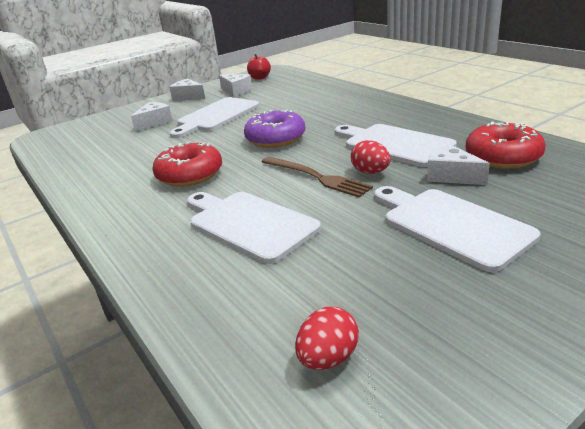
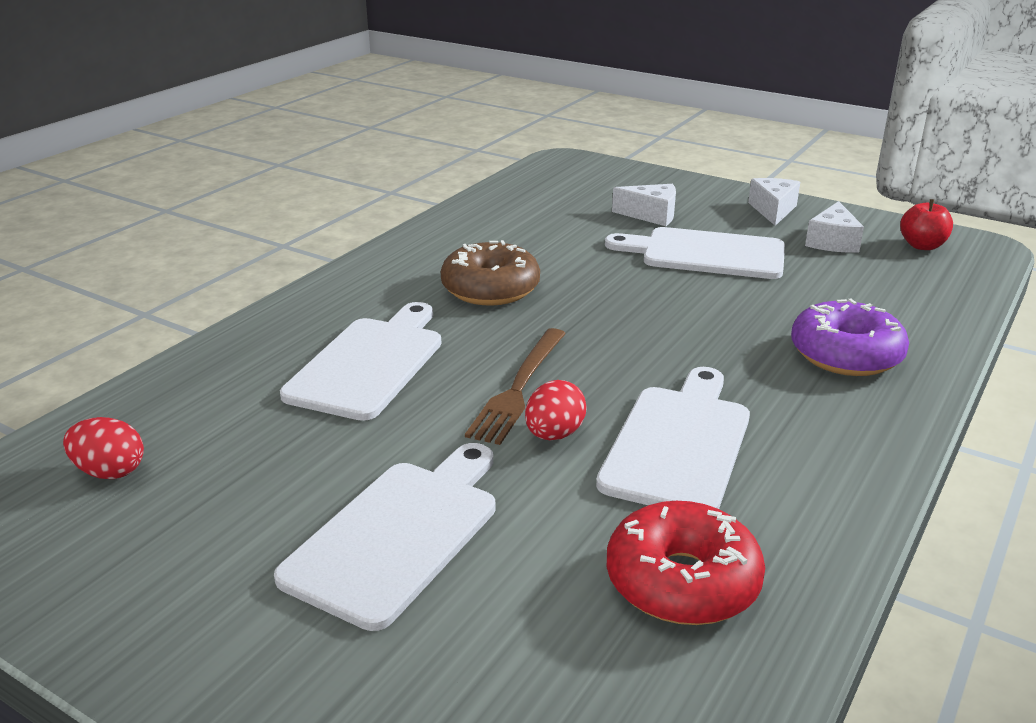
camera: 65 degrees right, 0 degrees up
(190, 175) = (490, 289): red donut -> brown donut
(275, 139) = (643, 324): purple donut -> purple donut (845, 355)
(451, 176) = (570, 522): white cheese -> none

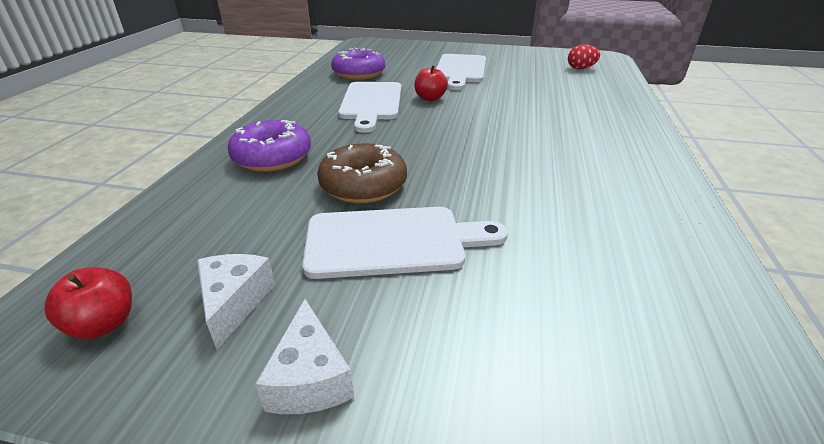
camera: 160 degrees right, 5 degrees up
(370, 364) = (551, 109): white cutting board -> none
(490, 289) = (548, 162): brown donut -> brown donut (363, 185)
(519, 388) = (463, 111): brown fork -> none
(554, 434) = (430, 98): red egg -> red apple
(651, 215) = (489, 308): white cheese -> none
(682, 581) = (359, 73): red donut -> purple donut

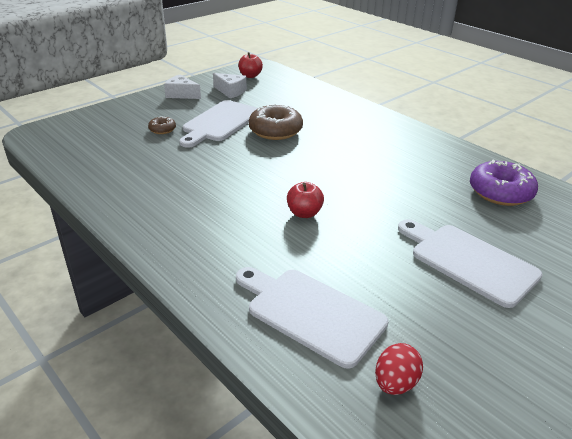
camera: 125 degrees right, 0 degrees up
(272, 157) = (341, 118): purple donut -> none
(371, 103) = (403, 171): white cutting board -> white cutting board (311, 312)
(430, 98) = (388, 201): red apple -> red apple (304, 213)
(492, 289) = (162, 129): none -> brown donut

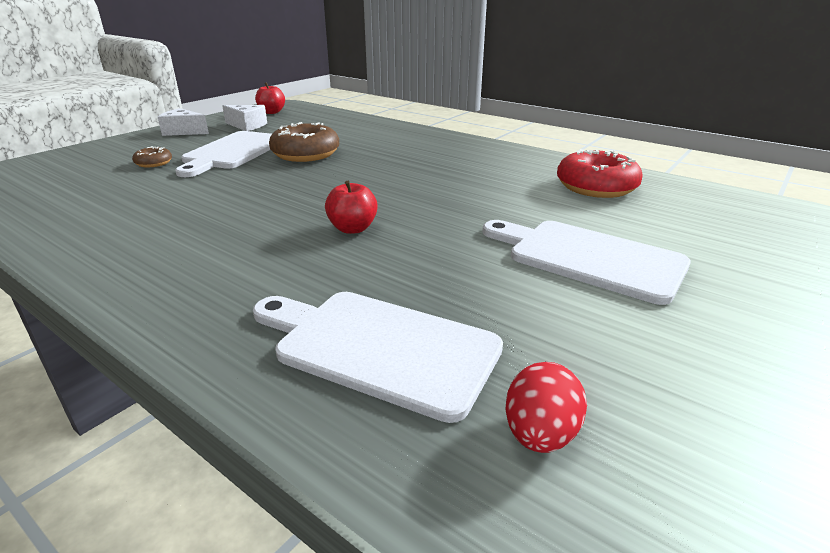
camera: 10 degrees left, 5 degrees down
(500, 192) = (596, 187): purple donut -> red donut

